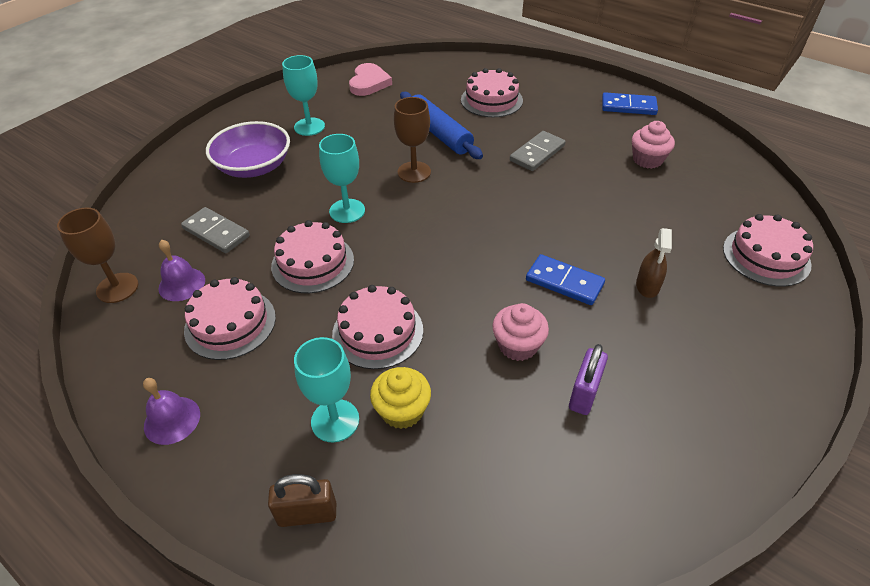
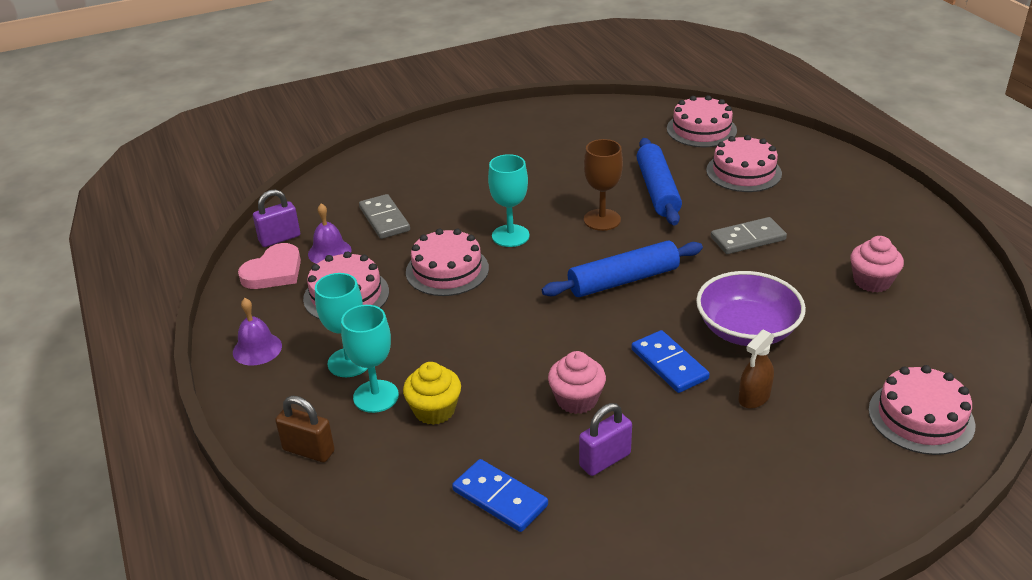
camera: 30 degrees right, 10 degrees down
(117, 288) = (279, 238): brown goblet -> purple padlock
(254, 166) = (455, 172): purple bowl -> purple bowl (747, 330)
(309, 127) = (532, 149): turquoise goblet -> turquoise goblet (349, 362)
(369, 83) = (624, 121): pink heart -> pink heart (274, 271)
(378, 332) = (461, 344): pink cake -> pink cake (701, 129)
(471, 220) = (623, 280): none -> blue rolling pin
(628, 106) = (903, 220): blue domino -> blue domino (500, 498)

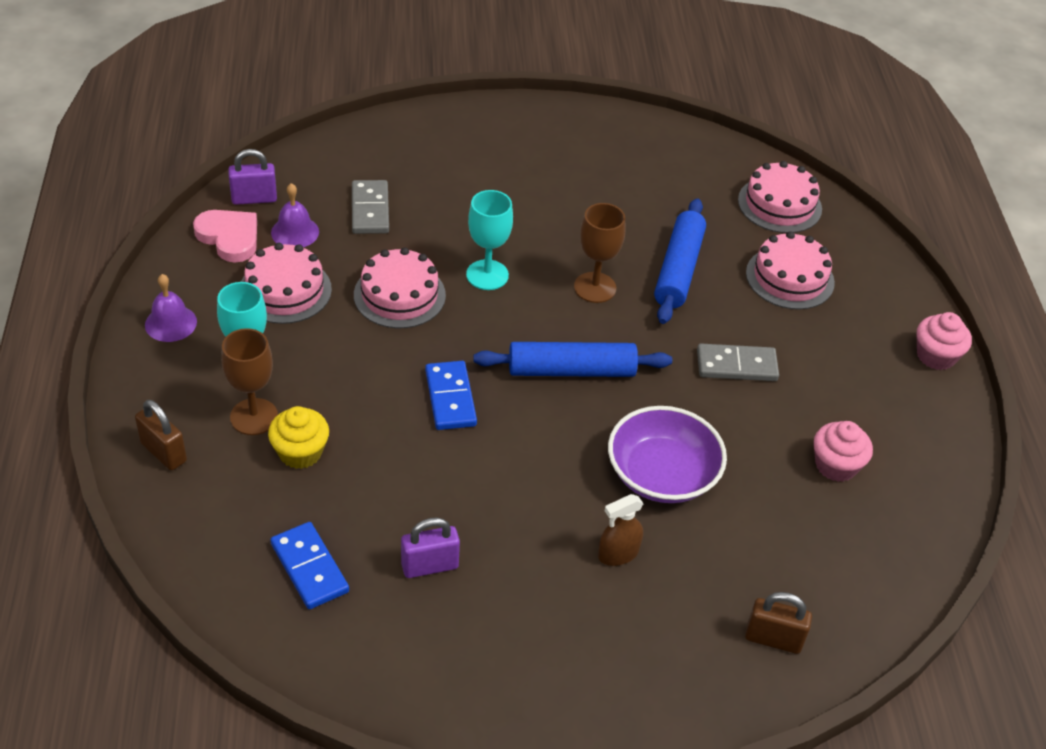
camera: 15 degrees right, 10 degrees up
(274, 271) = (229, 237): pink heart -> pink heart turned 105 degrees counterclockwise
(376, 396) = (254, 417): turquoise goblet -> brown goblet
(576, 399) = (441, 491): pink cupcake -> pink cupcake (936, 356)
(669, 364) = (557, 485): blue domino -> blue domino (450, 398)
(921, 417) = (773, 639): pink cake -> brown padlock

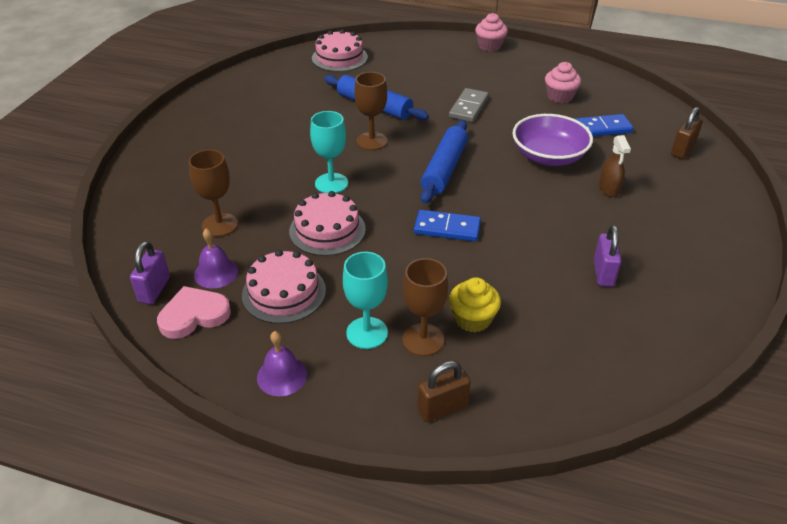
camera: 65 degrees left, 5 degrees down
(310, 568) = (593, 337): blue domino -> blue domino (602, 128)
(370, 210) = (220, 225): grey domino -> brown goblet
(790, 278) = (404, 71): pink cake -> none

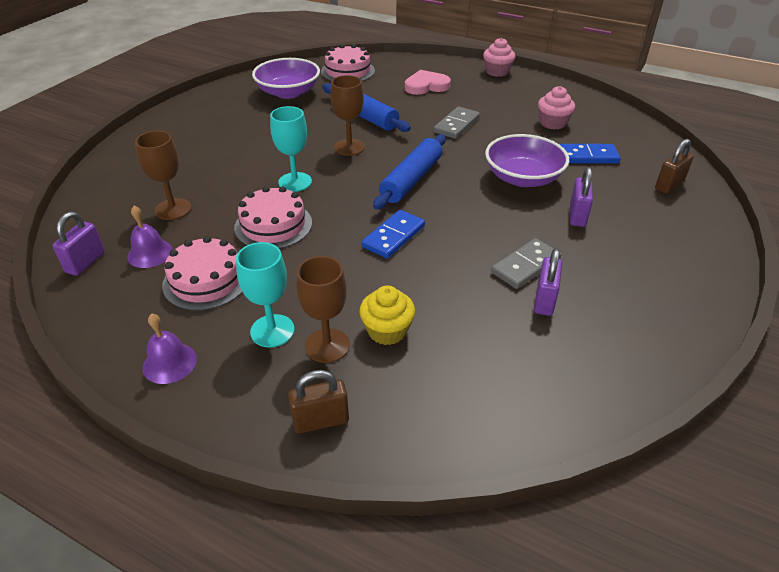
camera: 10 degrees right, 0 degrees up
(194, 315) = (111, 291): pink heart -> pink heart (426, 86)
(287, 87) = (288, 92): none -> purple bowl
(447, 228) = (393, 236): blue domino -> blue domino turned 75 degrees counterclockwise
(577, 242) = (525, 266): none -> grey domino
(609, 189) = (577, 216): brown spray bottle -> purple padlock

